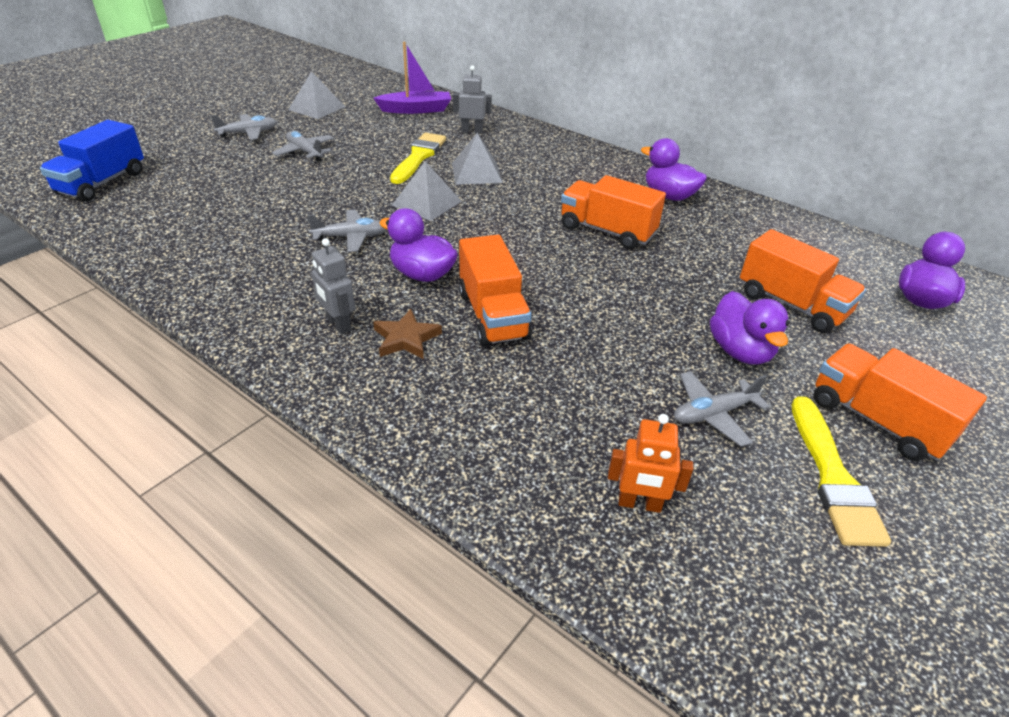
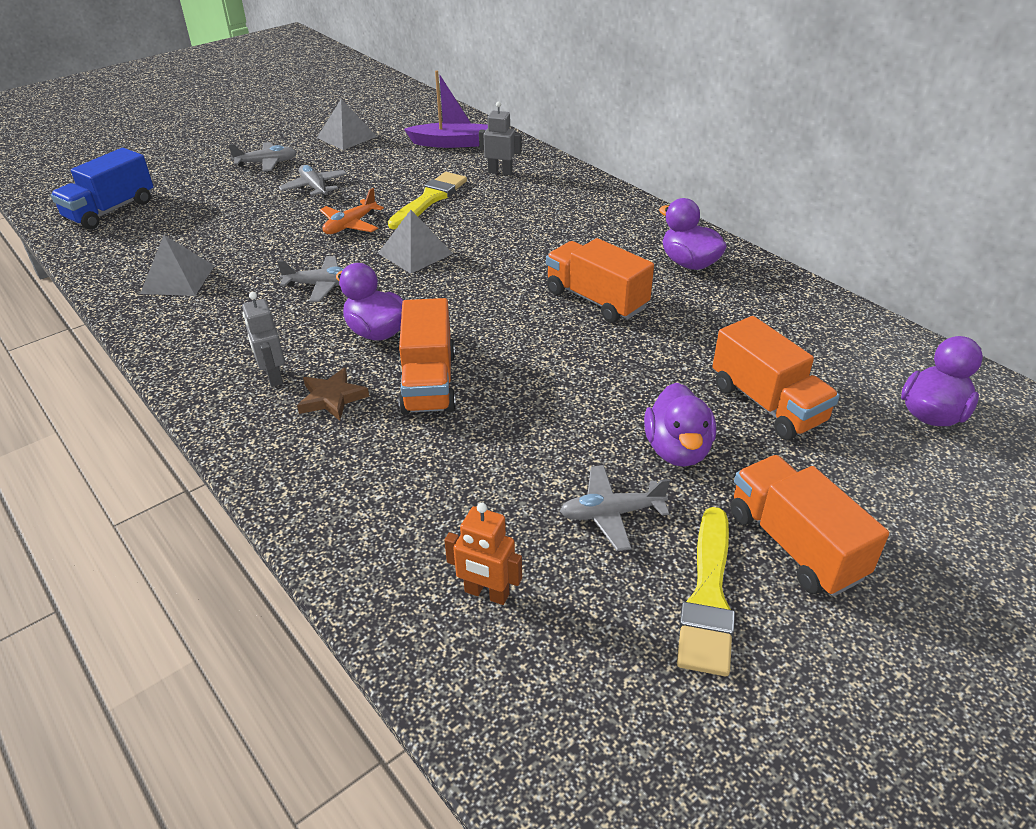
camera: 15 degrees right, 0 degrees up
(354, 183) = (350, 225): none -> orange plane
(476, 173) = (483, 221): grey pyramid -> grey pyramid (178, 279)

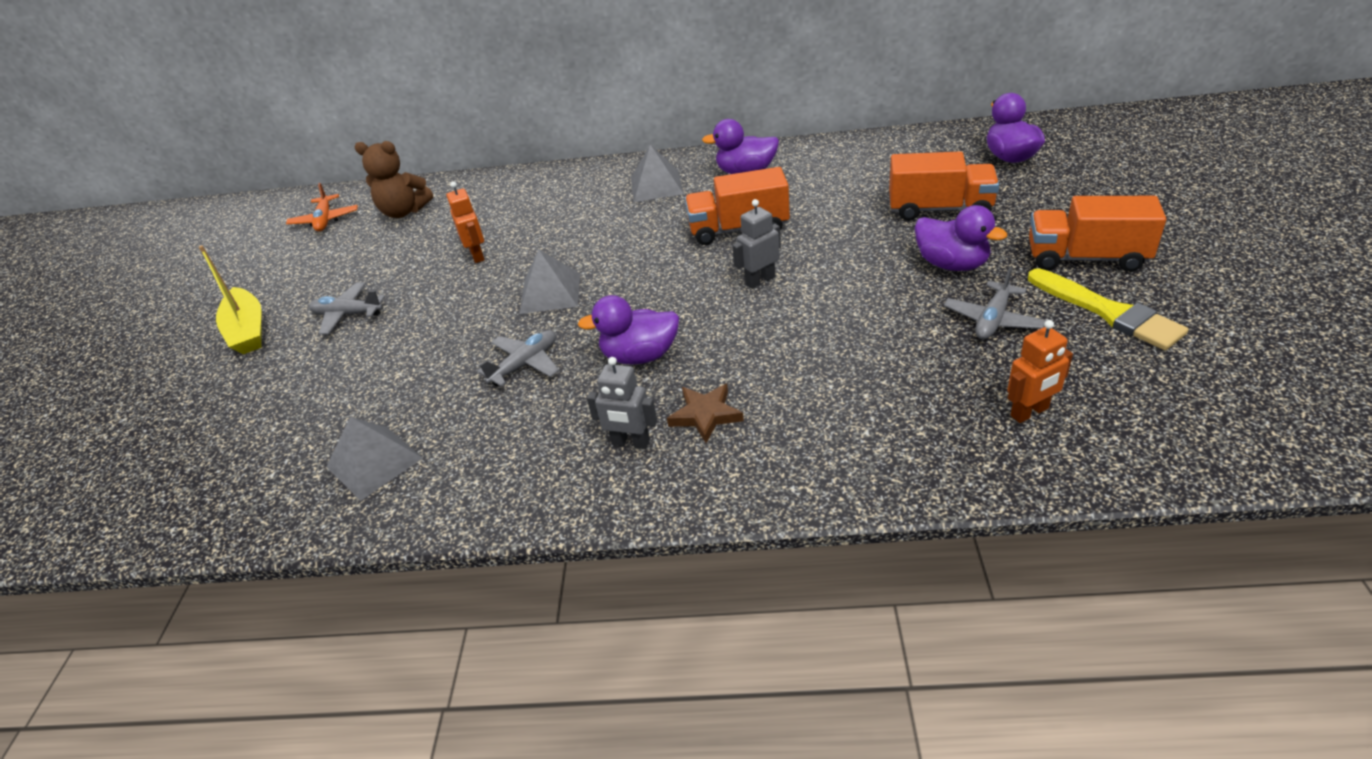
camera: 45 degrees left, 0 degrees up
(111, 210) = (148, 479): blue truck -> none
(267, 163) = (248, 330): grey plane -> yellow boat
(346, 137) = (288, 264): grey pyramid -> grey pyramid (656, 186)
(350, 225) = (449, 314): orange plane -> orange plane (325, 220)
(429, 199) = (477, 255): yellow brush -> orange robot
(429, 382) = (746, 351): orange truck -> none
(450, 143) = (404, 211): purple boat -> brown teddy bear
(500, 172) = (493, 204): grey robot -> grey robot (760, 280)

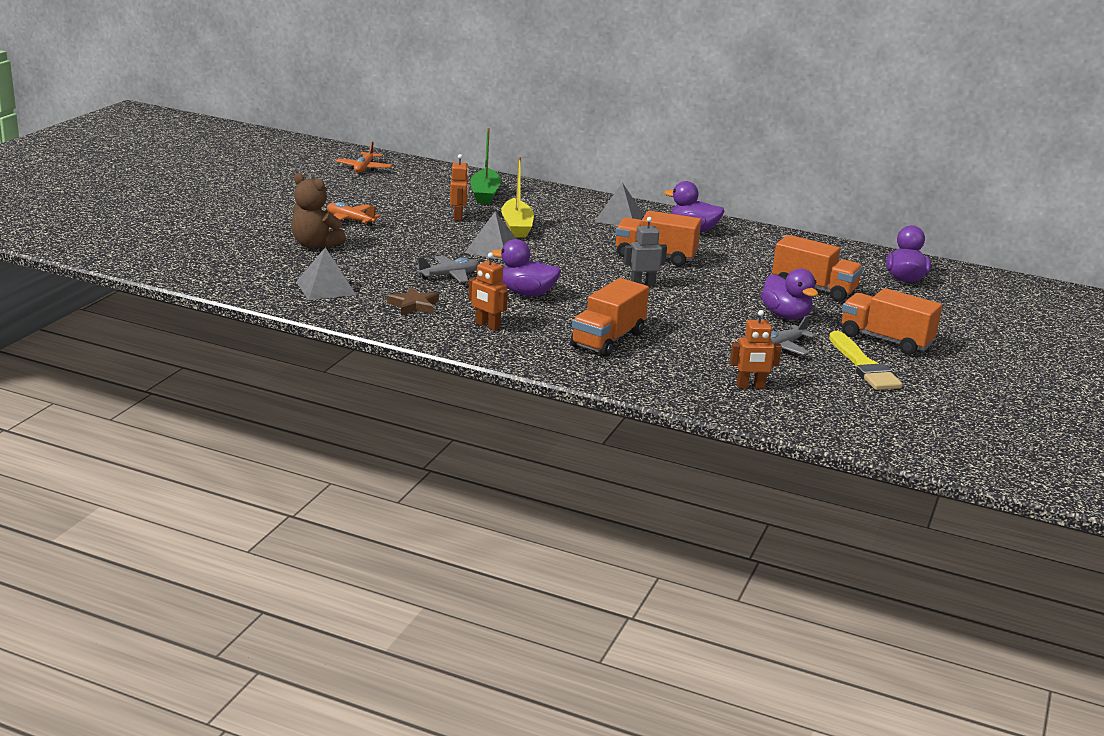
camera: 15 degrees right, 15 degrees down
(248, 330) = (280, 209): yellow boat -> yellow boat (517, 226)
(348, 314) = (350, 220): grey plane -> orange plane
(404, 211) = (423, 179): brown teddy bear -> brown teddy bear (315, 245)
(487, 207) = (485, 194): none -> green boat
(630, 443) = (487, 325): grey robot -> orange robot
(705, 415) = (544, 328): brown star -> brown star (414, 305)
(796, 400) = (608, 339): none -> orange truck

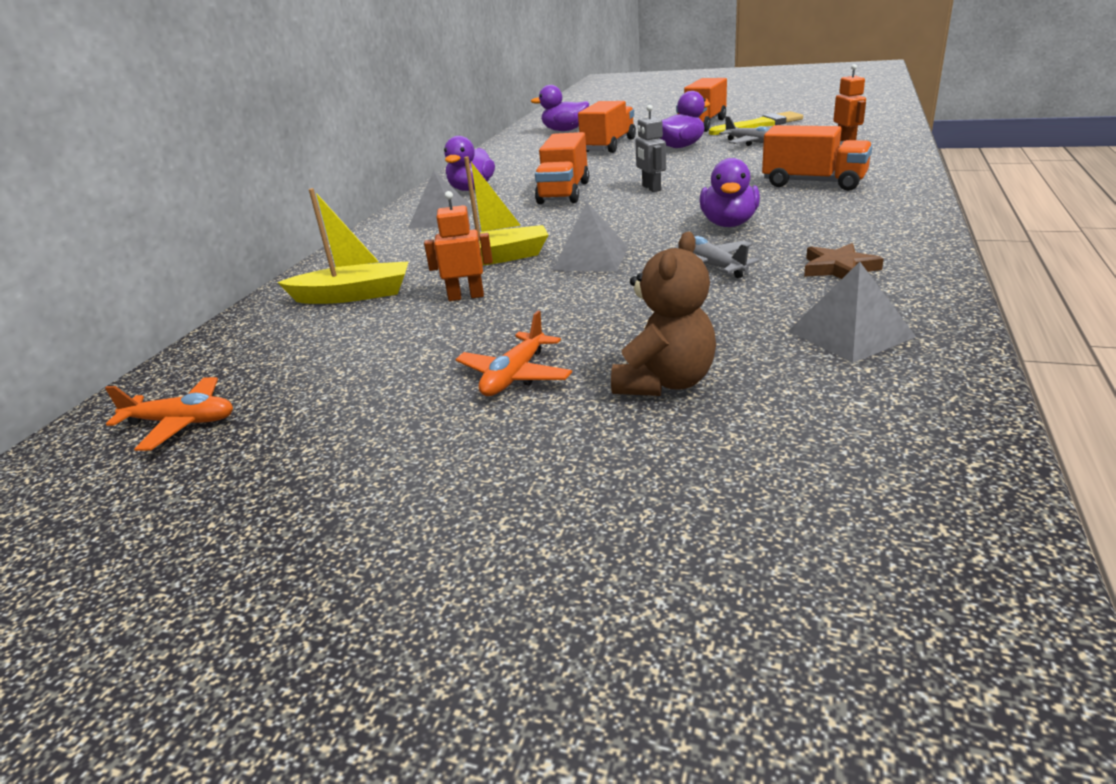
camera: 90 degrees left, 5 degrees up
(485, 194) = (353, 295): green boat -> yellow boat
(487, 325) = (848, 226): orange robot -> none

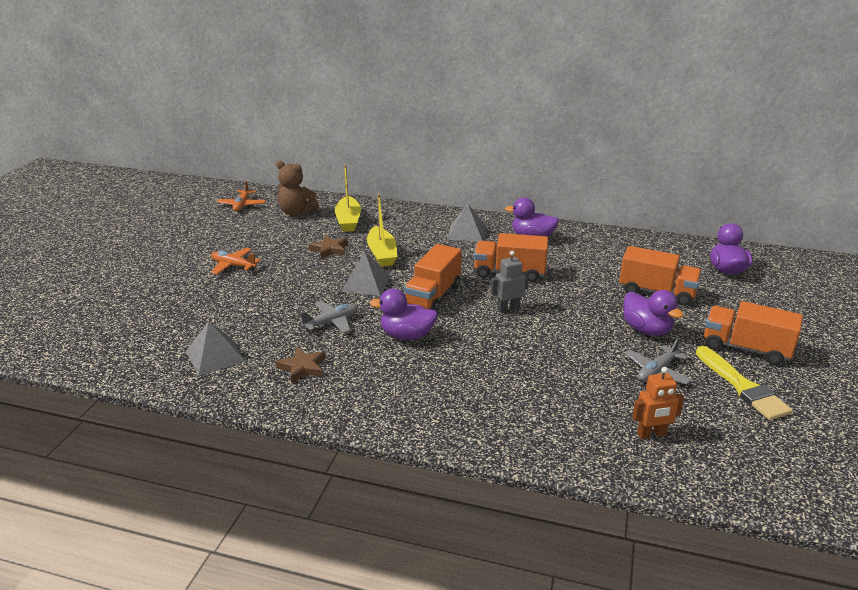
camera: 85 degrees right, 0 degrees up
(466, 296) = (329, 249): orange robot -> brown star
(665, 382) = (202, 300): brown teddy bear -> brown teddy bear (296, 212)
(813, 183) = (496, 387): orange truck -> orange truck (433, 296)

